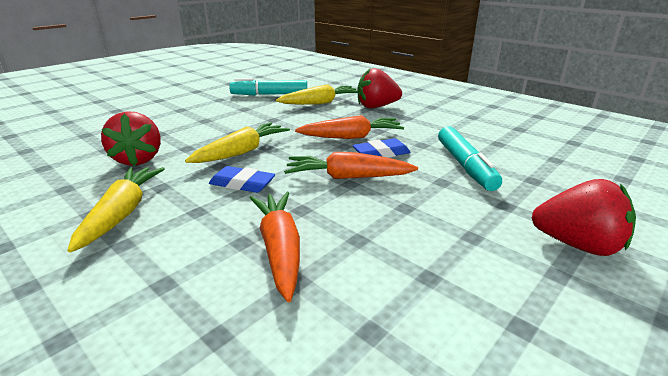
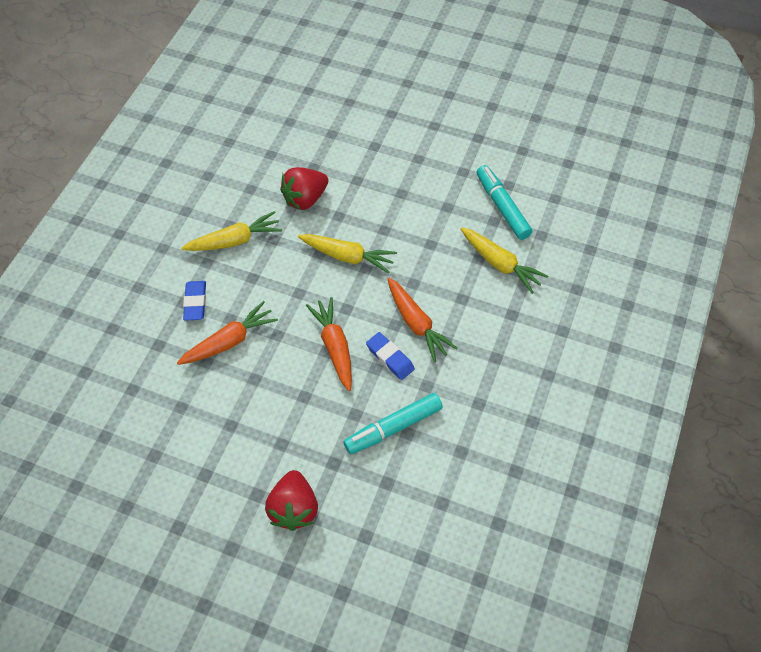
camera: 70 degrees right, 30 degrees up
(242, 184) = (296, 284): blue eraser -> blue eraser (195, 302)
(376, 107) = (516, 320): red strawberry -> none

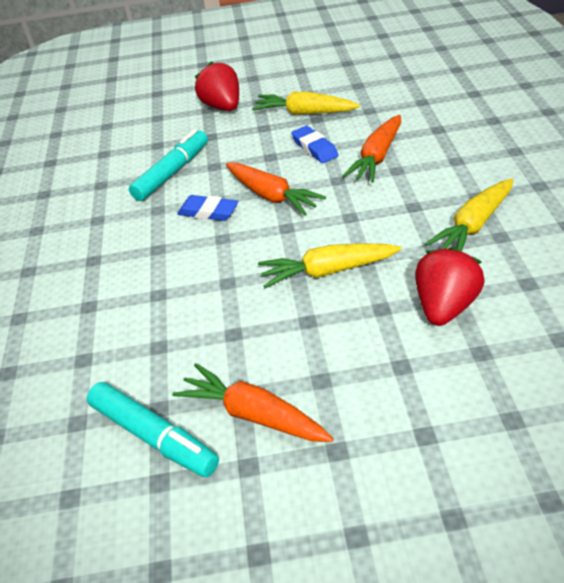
camera: 155 degrees right, 15 degrees down
(195, 302) = (444, 165): blue eraser -> blue eraser (314, 148)
(417, 324) = (197, 248): orange carrot -> orange carrot (253, 414)
(500, 264) = (124, 353): yellow carrot -> yellow carrot (304, 113)

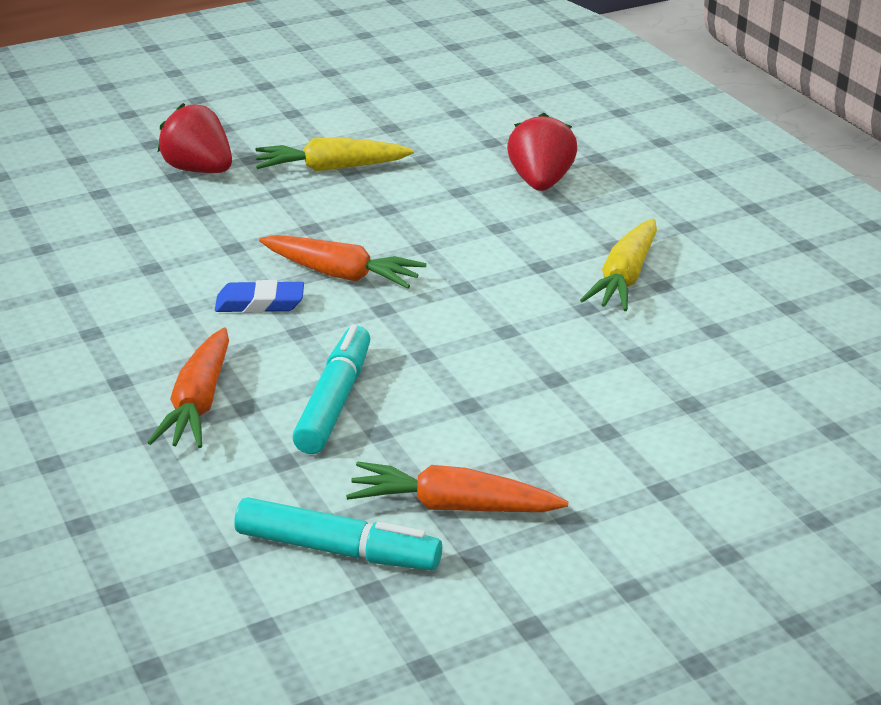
camera: 25 degrees left, 10 degrees down
(172, 172) = (173, 261): turquoise marker -> turquoise marker (334, 401)
(314, 148) = (371, 211): blue eraser -> none
(327, 271) = (465, 349): yellow carrot -> none
(377, 157) = (464, 214): orange carrot -> orange carrot (198, 403)
(444, 306) = (628, 365): red strawberry -> red strawberry (540, 182)

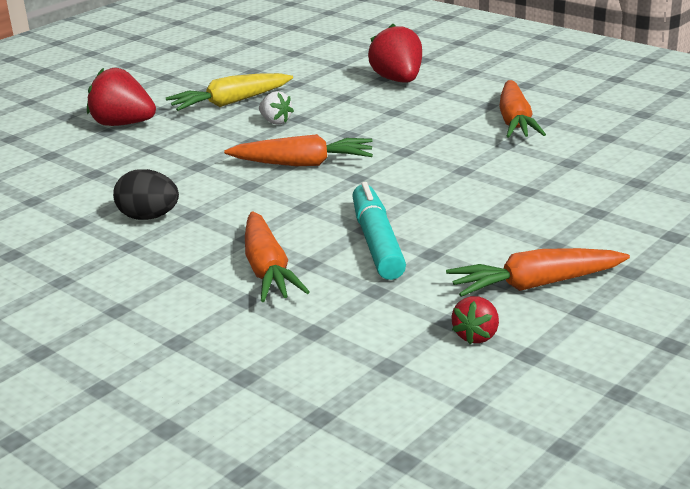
camera: 20 degrees left, 5 degrees down
(135, 302) = (149, 217): none -> black egg
(260, 303) = (255, 195): blue eraser -> none
(338, 550) = (476, 336): turquoise marker -> red strawberry
(358, 208) = (275, 121): none -> white strawberry
(624, 278) = (515, 122): yellow carrot -> orange carrot

